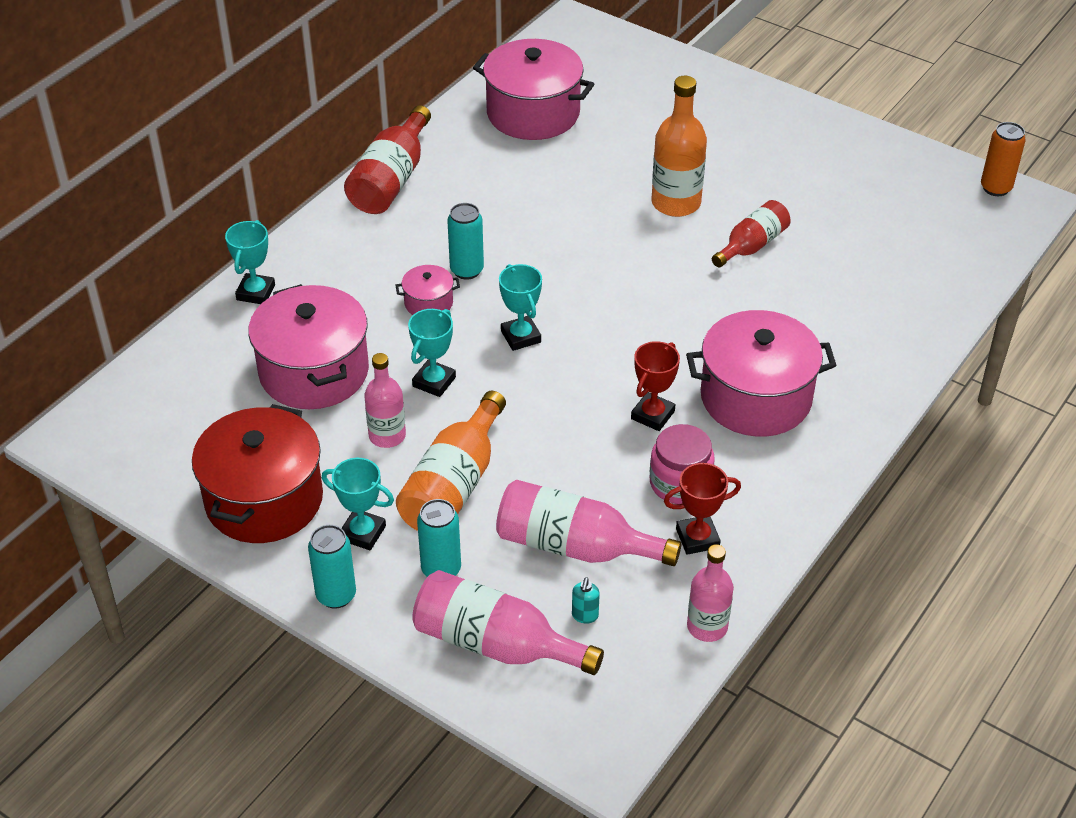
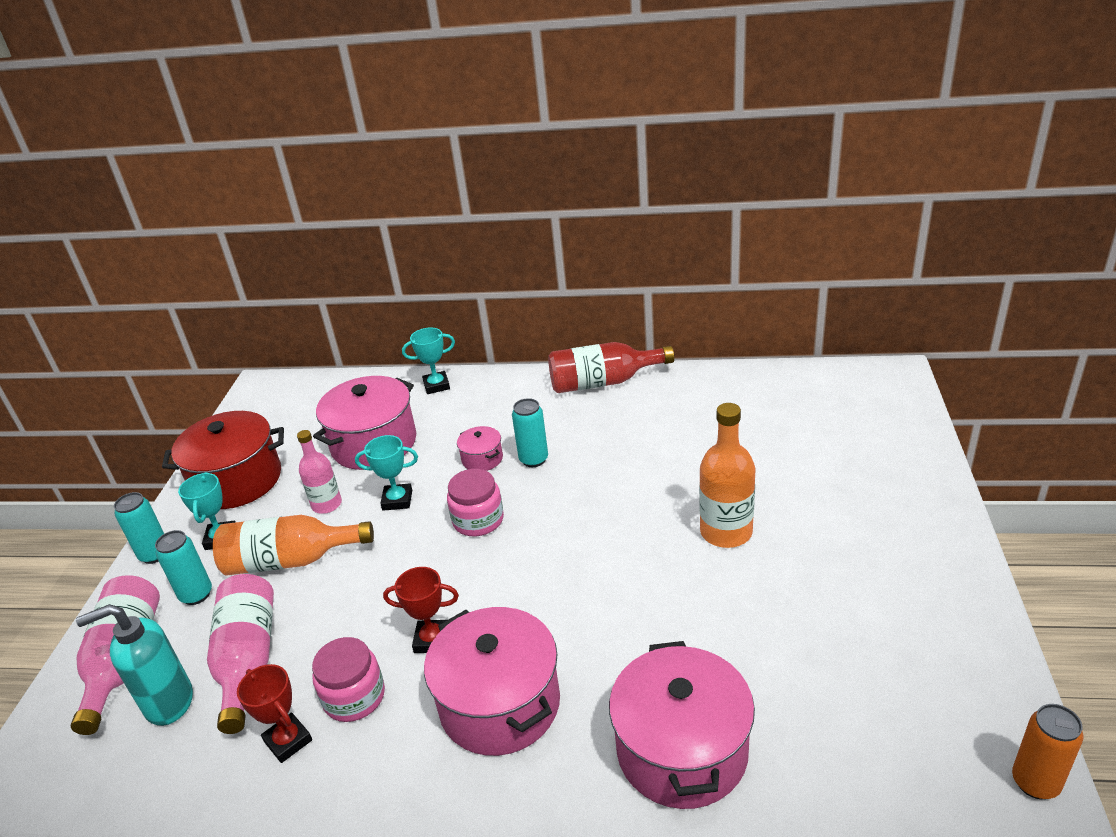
camera: 65 degrees right, 10 degrees down
(521, 337) = (478, 520): turquoise trophy -> pink jar
(533, 113) = (754, 406): pink pot -> pink pot (682, 750)
(585, 616) = (168, 702): turquoise soap dispenser -> turquoise soap dispenser, size x2.43
(707, 626) = (176, 798): pink bottle -> none
(752, 245) = (716, 607): red bottle -> none

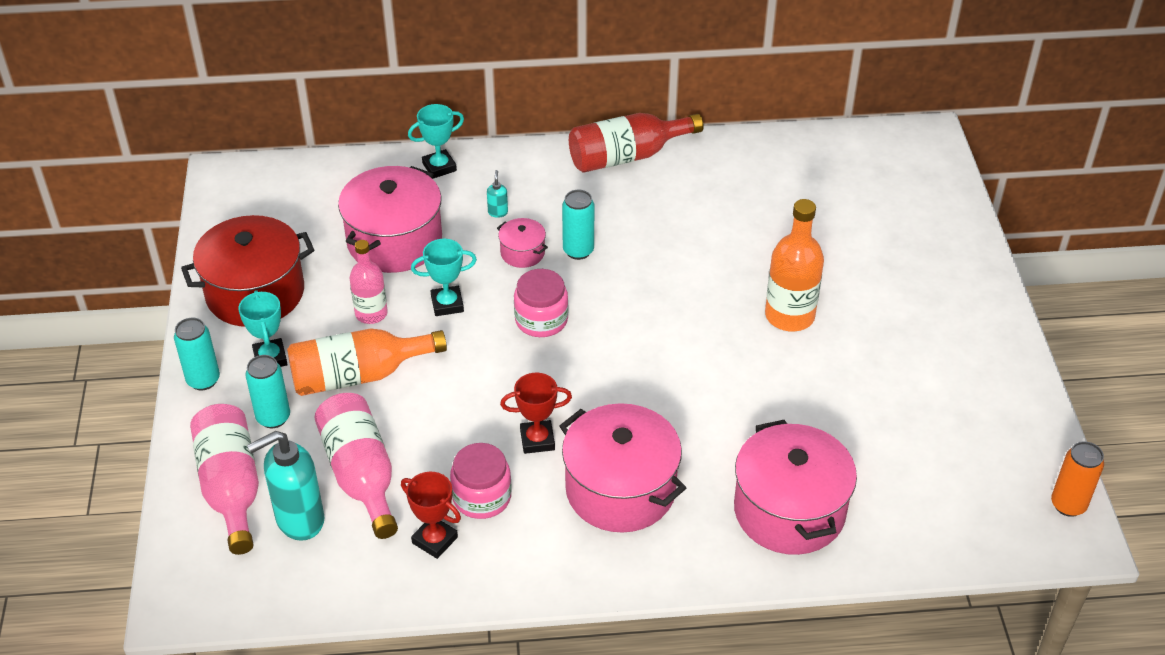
camera: 15 degrees left, 10 degrees up
(472, 423) = (498, 212): none -> turquoise soap dispenser

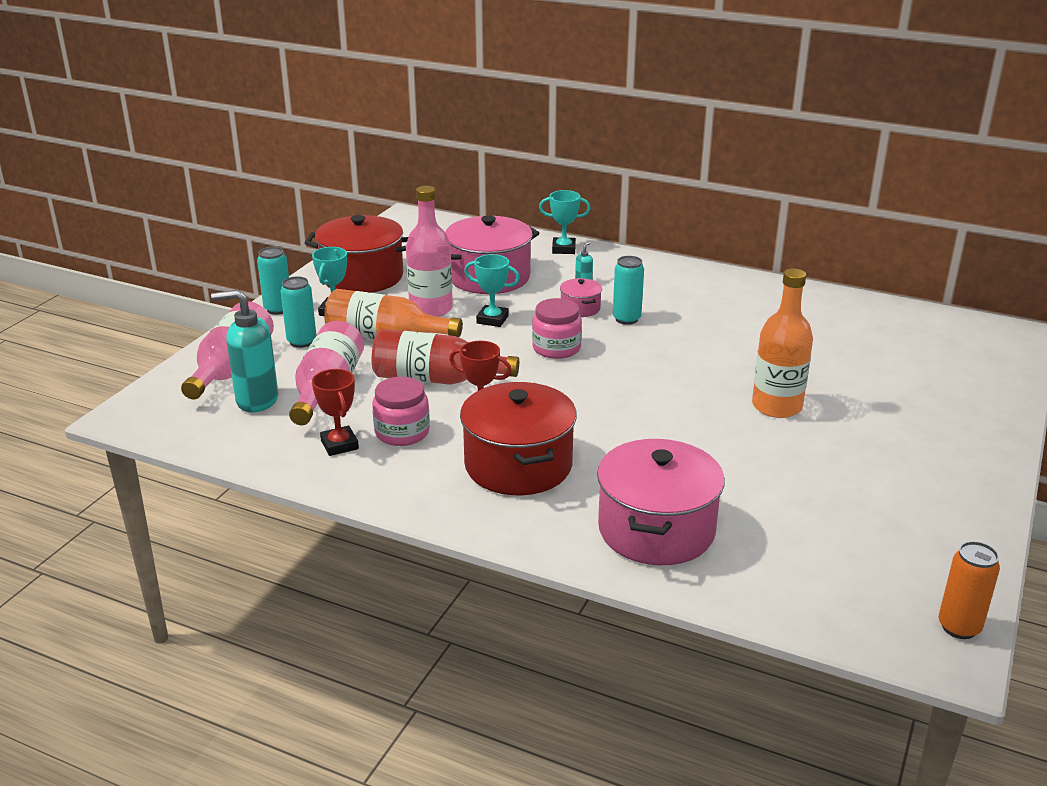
camera: 30 degrees right, 15 degrees down
(371, 313) = (431, 309): pink bottle -> pink bottle, size x1.54
(620, 489) = (518, 465): pink pot -> red pot
(627, 156) = (720, 279): red bottle -> red bottle (435, 379)

